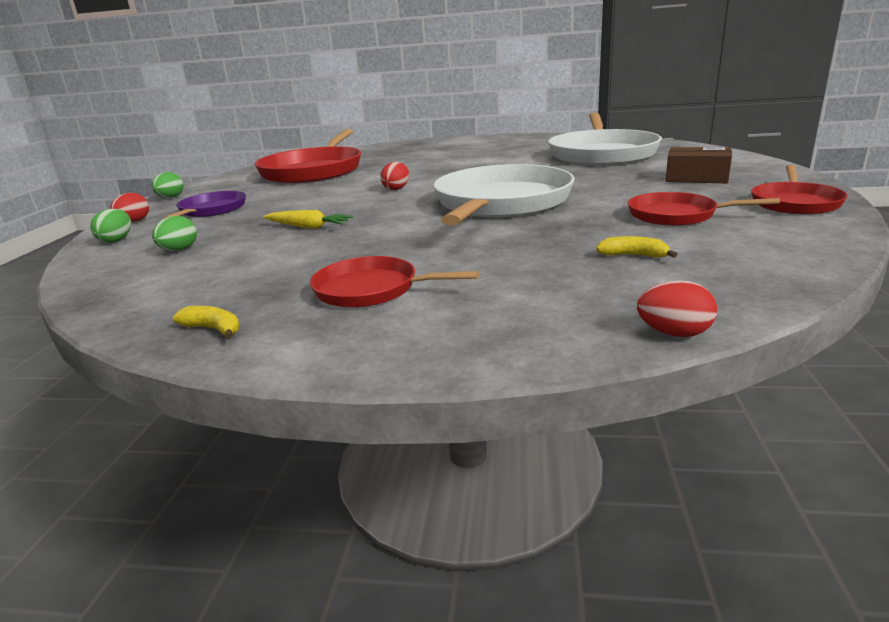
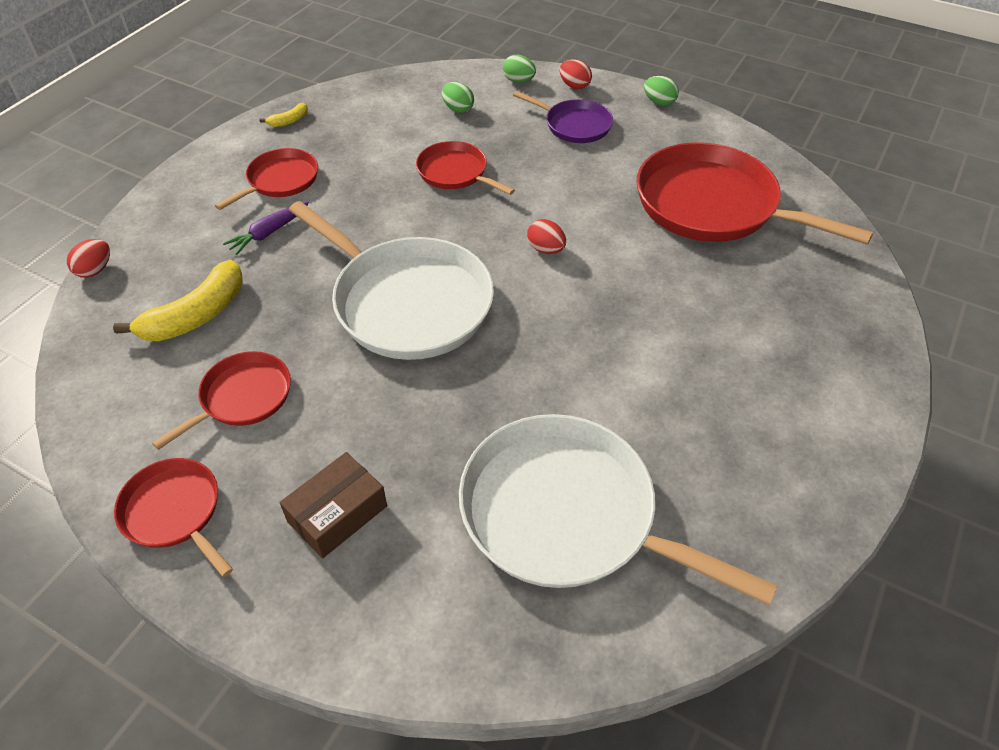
camera: 110 degrees right, 25 degrees up
(308, 227) = (455, 172): yellow carrot -> red pan
(475, 265) = (268, 233): none -> purple carrot
(633, 255) = (196, 315): yellow banana -> yellow banana, size x2.14

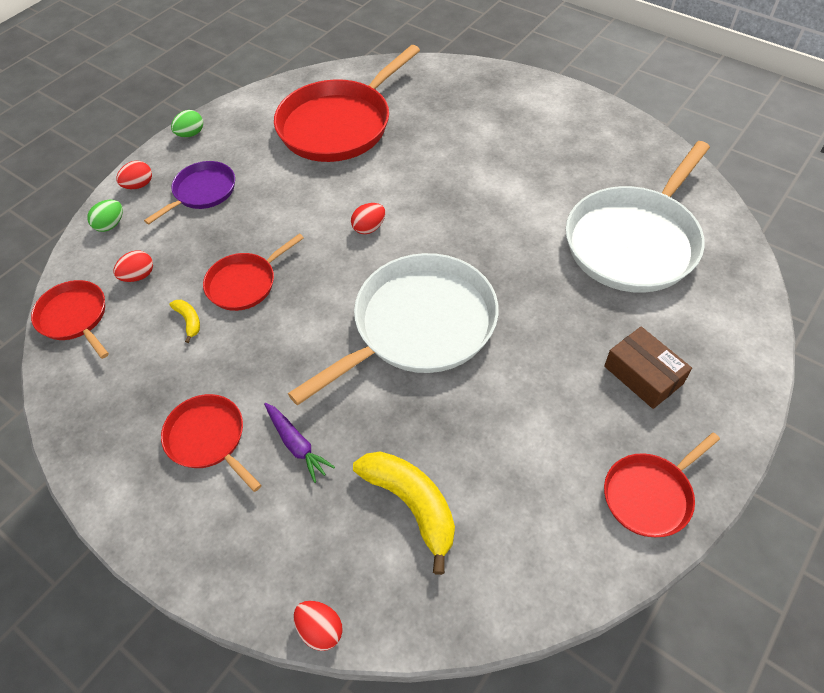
camera: 80 degrees left, 5 degrees up
(242, 397) = (524, 451): red pan -> red pan (75, 317)
(289, 121) = (94, 435): yellow banana -> yellow banana (189, 321)
(458, 109) = (139, 276): green egg -> red egg

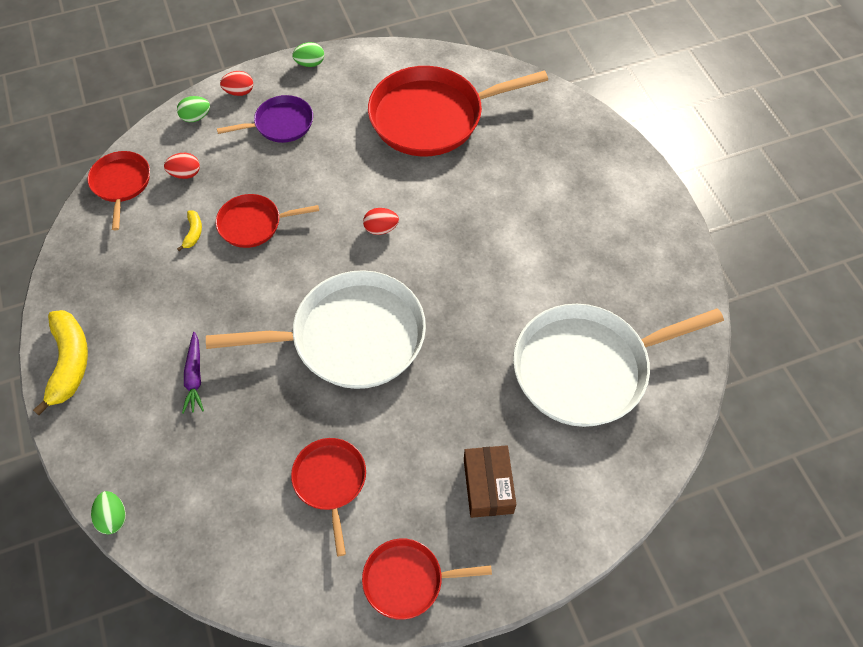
camera: 30 degrees right, 5 degrees up
(208, 438) = (142, 335): red pan -> red pan (330, 481)
(320, 629) = (113, 517): red egg -> green egg
(411, 504) = (236, 472): yellow banana -> yellow banana (69, 362)

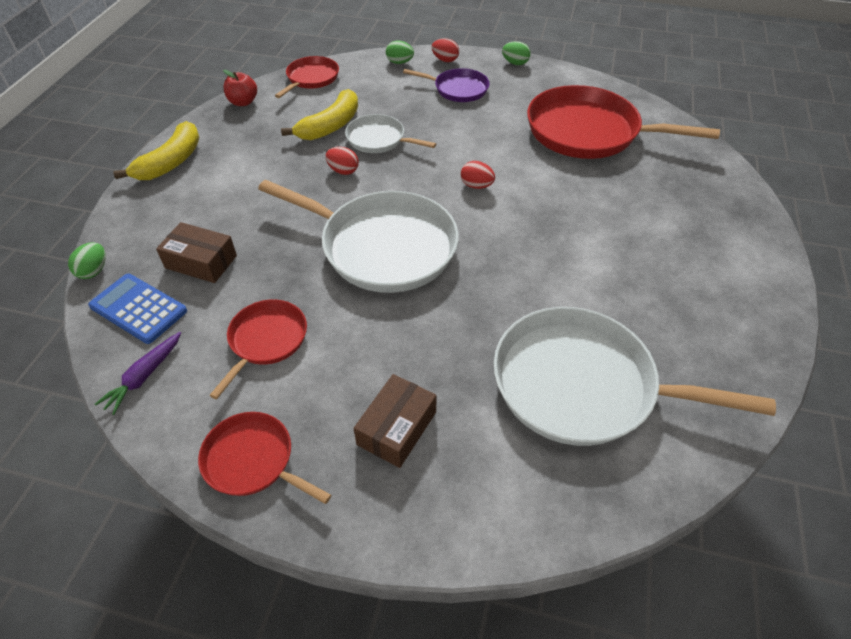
camera: 35 degrees right, 10 degrees down
(76, 251) = (243, 102): none -> red apple
(185, 174) = (360, 90): red egg -> red egg (343, 171)
(193, 233) = (330, 126): yellow banana -> yellow banana, size x2.14
(193, 524) = (138, 308): none -> blue calculator
(194, 377) = (240, 213): purple carrot -> purple carrot (144, 377)
(206, 447) = (201, 262): none -> brown box
(253, 224) = (378, 139): red pan -> white pan

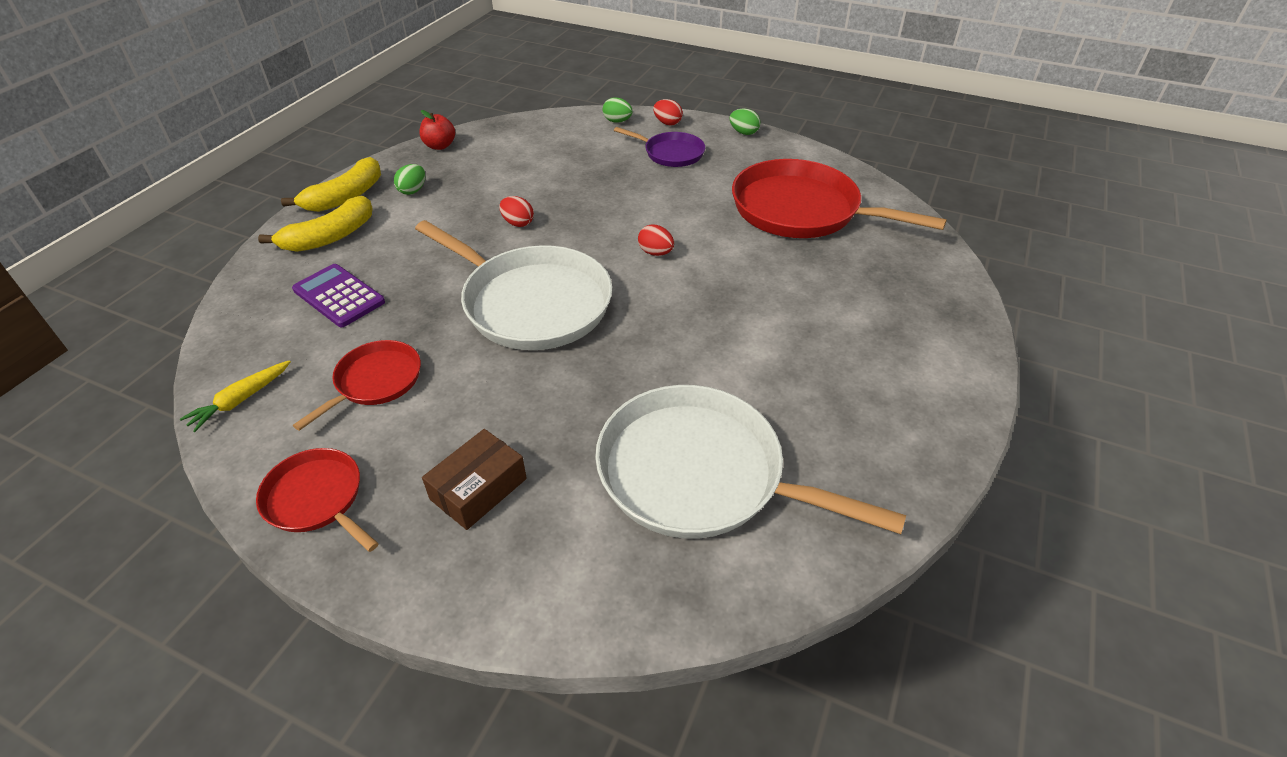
camera: 10 degrees right, 5 degrees down
(94, 271) = (231, 292): green egg -> green egg (413, 191)
(138, 308) = (260, 334): blue calculator -> none
(144, 377) = (240, 400): purple carrot -> yellow carrot
(201, 262) = (339, 296): brown box -> purple calculator
(311, 78) = (518, 129): red pan -> none
(330, 126) = (521, 177): yellow banana -> yellow banana (330, 236)
(378, 139) = (567, 195): white pan -> none

